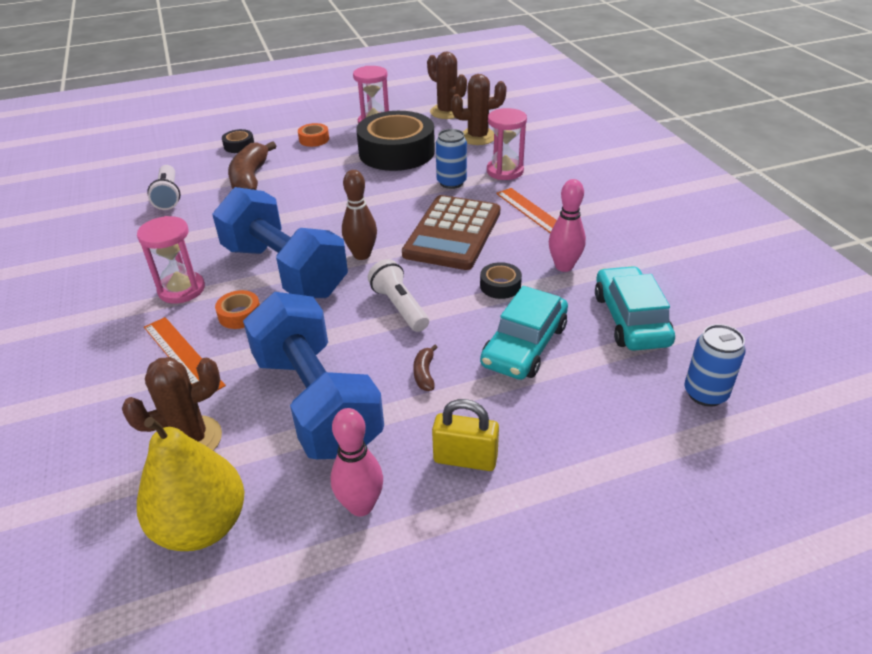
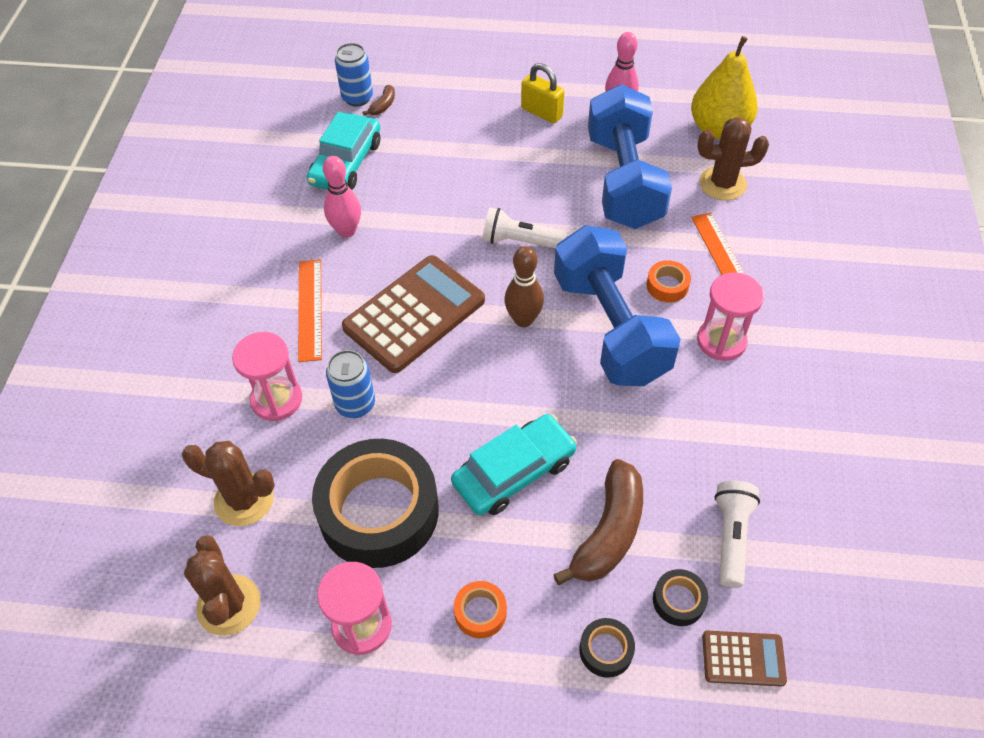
camera: 155 degrees left, 15 degrees up
(160, 161) = (743, 658): none -> brown calculator
(399, 307) = (520, 241): white flashlight -> white flashlight turned 105 degrees clockwise
(424, 373) = (534, 175): brown banana -> brown banana (383, 105)
(500, 286) = (419, 231): black tape -> black tape (678, 600)
(524, 345) = (445, 171): turquoise car -> turquoise car (514, 472)

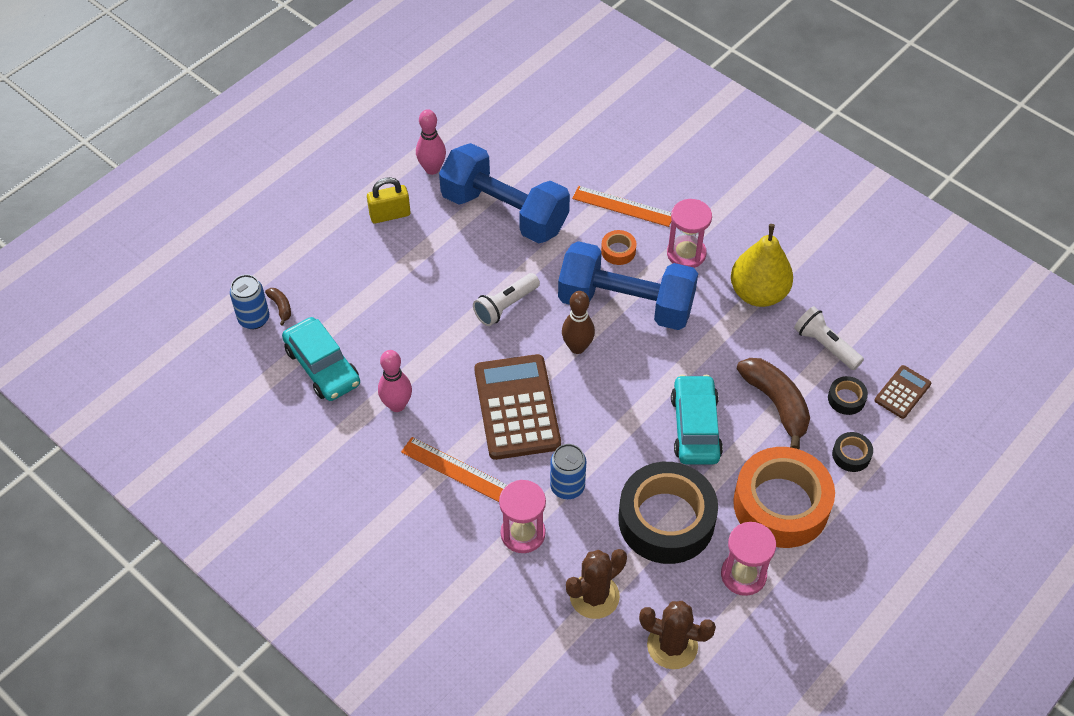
camera: 55 degrees left, 0 degrees up
(480, 612) = (781, 505): orange tape -> orange tape, size x2.45
(718, 129) = (507, 129): yellow pear -> yellow pear (758, 293)
(722, 184) = (558, 162): brown cactus -> none

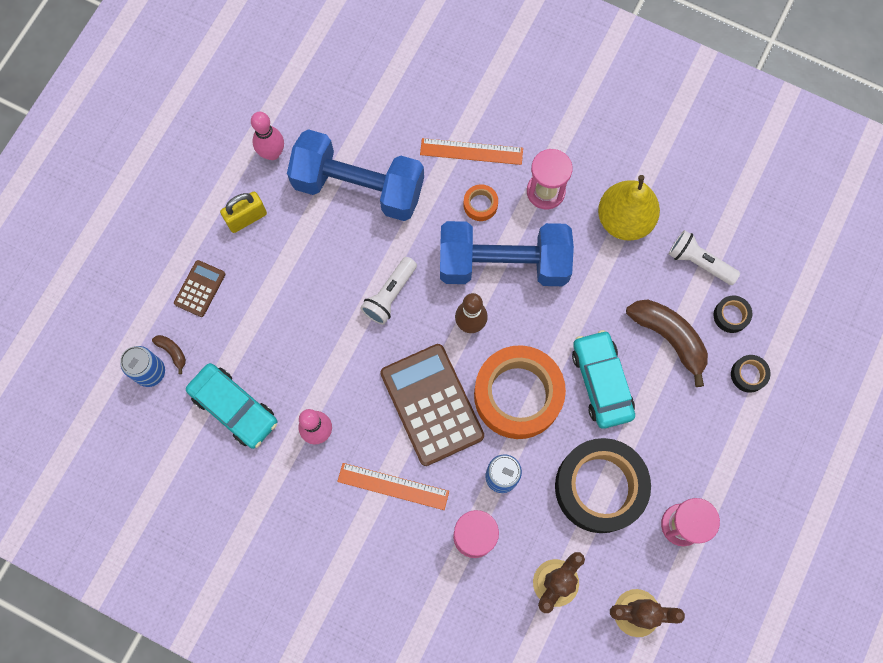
camera: 15 degrees left, 20 degrees up
(781, 505) = (698, 443): orange tape -> orange tape (518, 395)
(902, 392) = (779, 295): brown calculator -> brown calculator (200, 288)

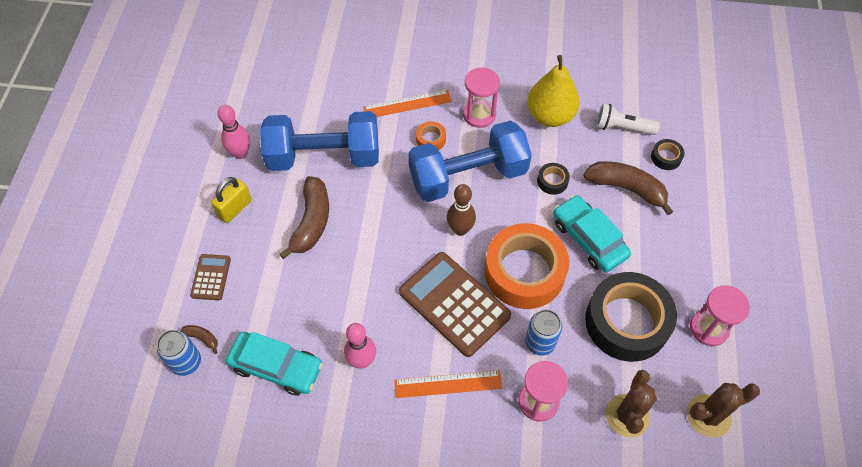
camera: 20 degrees left, 15 degrees down
(320, 261) = (311, 222): none -> brown banana
(390, 295) = (383, 229): white flashlight -> none
(748, 375) = (701, 195): black tape -> black tape (552, 181)

